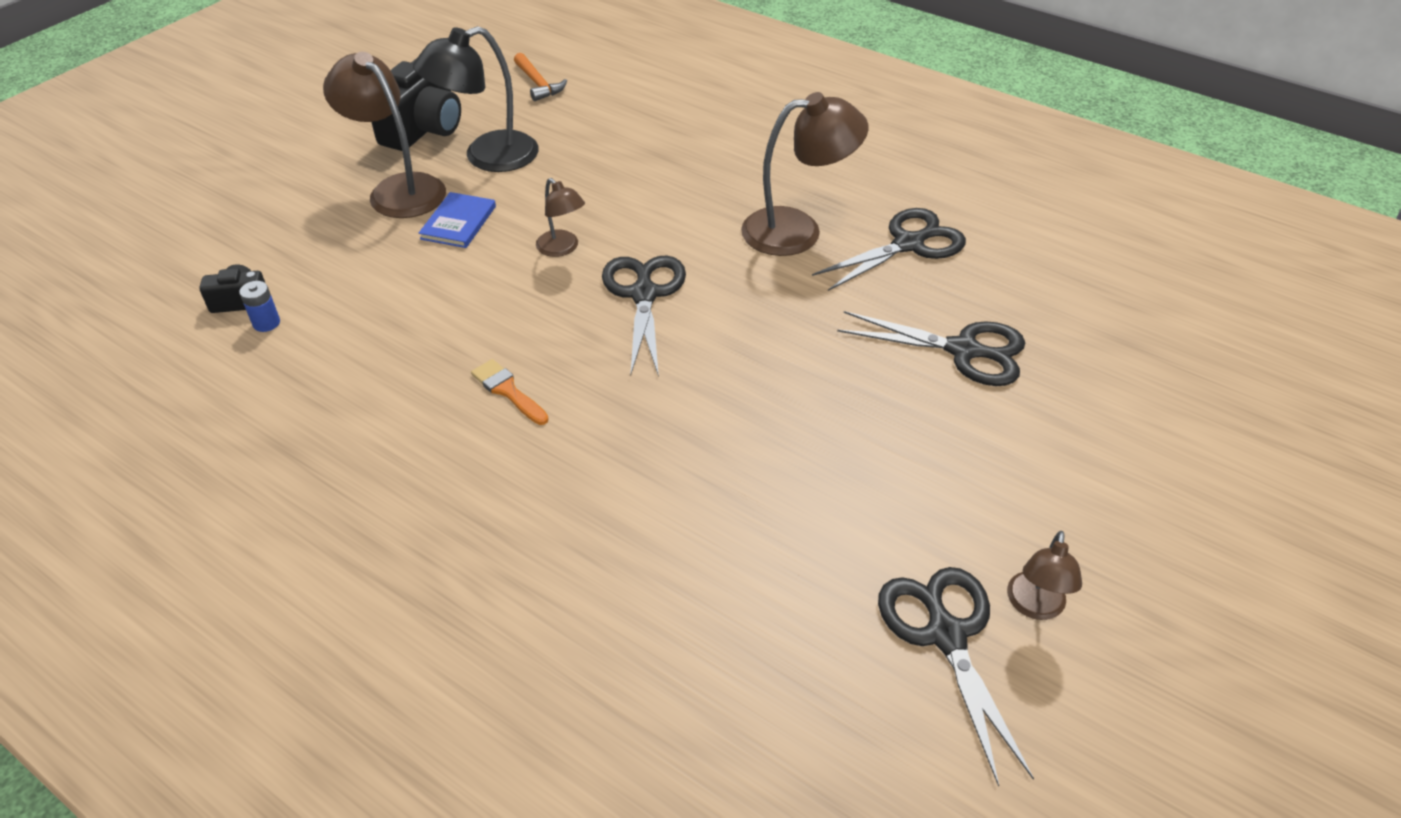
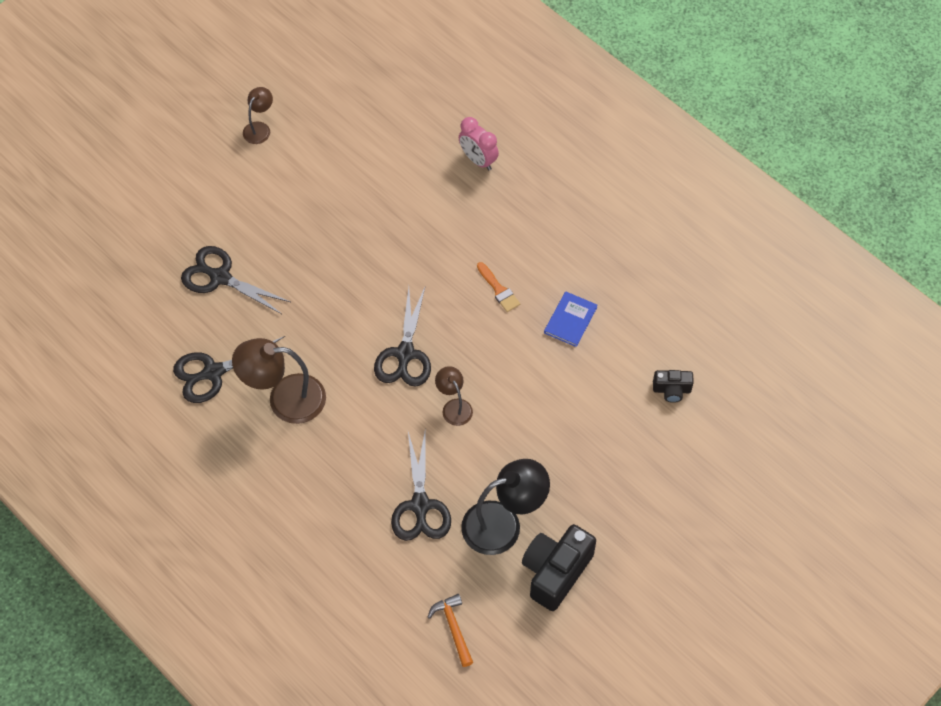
camera: 170 degrees left, 15 degrees up
(266, 323) = (651, 367): blue battery -> none
(398, 189) = (573, 493): brown lamp -> none
(458, 222) = (527, 446): blue book -> blue book (570, 320)
(565, 607) = (478, 160): none -> pink clock
(946, 635) = (306, 122): black scissors -> black scissors (420, 505)

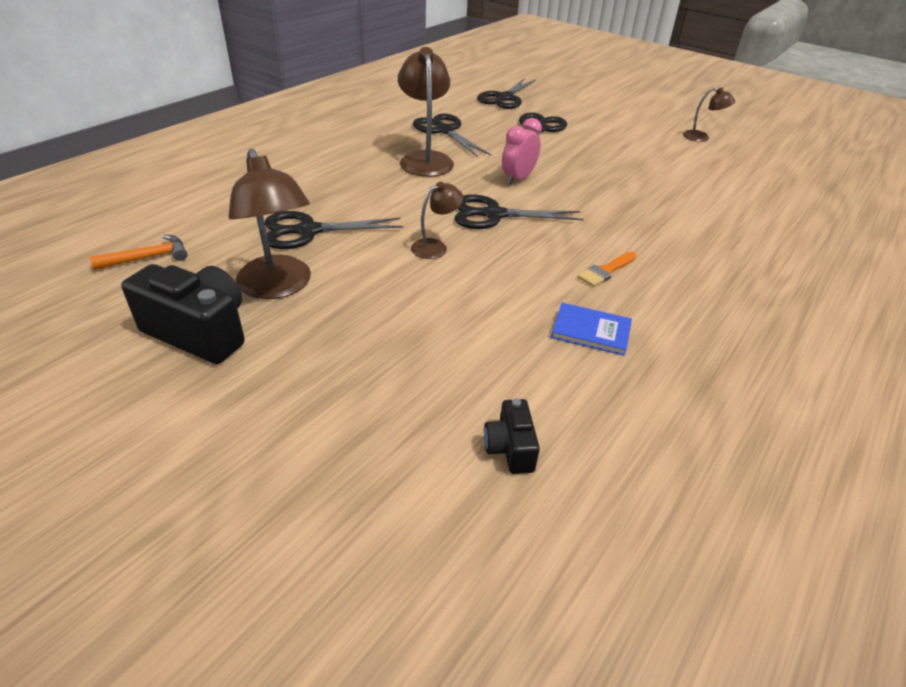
camera: 80 degrees right, 20 degrees down
(120, 294) = (504, 98): none -> black scissors
(478, 160) = (776, 249): pink clock -> pink clock (518, 179)
(503, 524) = (278, 287): black lamp -> brown lamp

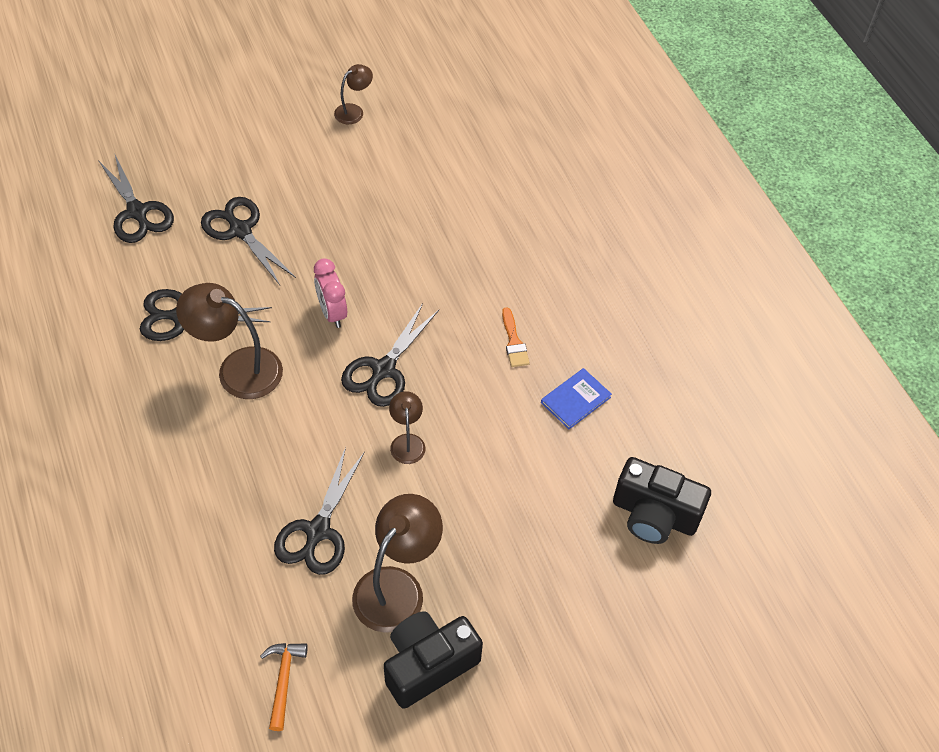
camera: 60 degrees left, 15 degrees up
(278, 287) = (397, 587): brown lamp -> brown lamp turned 60 degrees counterclockwise
(510, 448) = (654, 515): black camera -> black camera, size x1.91

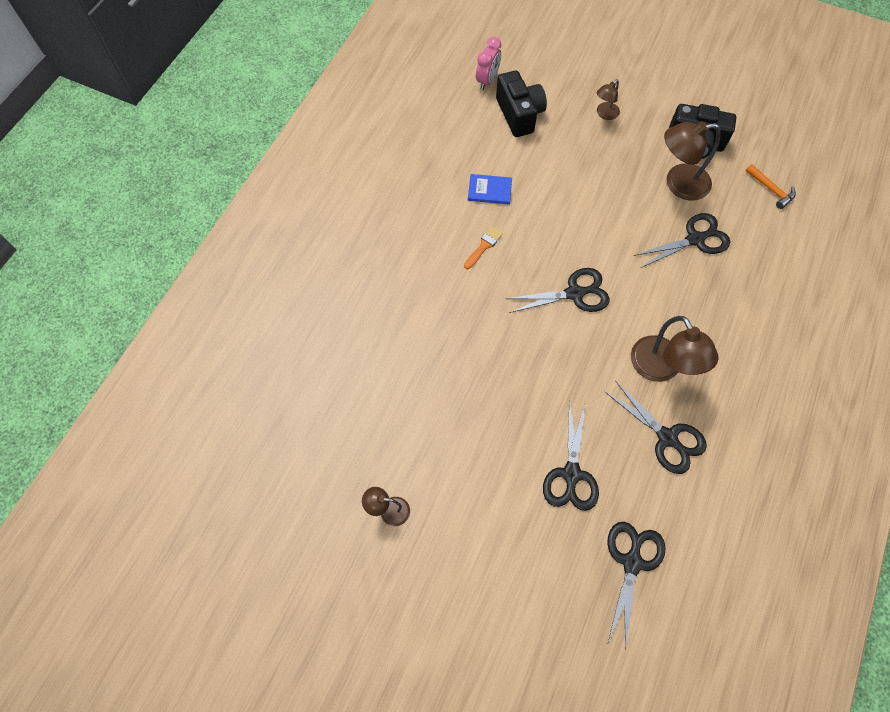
camera: 130 degrees left, 10 degrees up
(283, 680) = (771, 189): orange hammer -> orange hammer turned 90 degrees counterclockwise
(332, 313) = (569, 355): pink clock -> pink clock (487, 80)
(407, 442) = (603, 244): brown lamp -> brown lamp (604, 114)

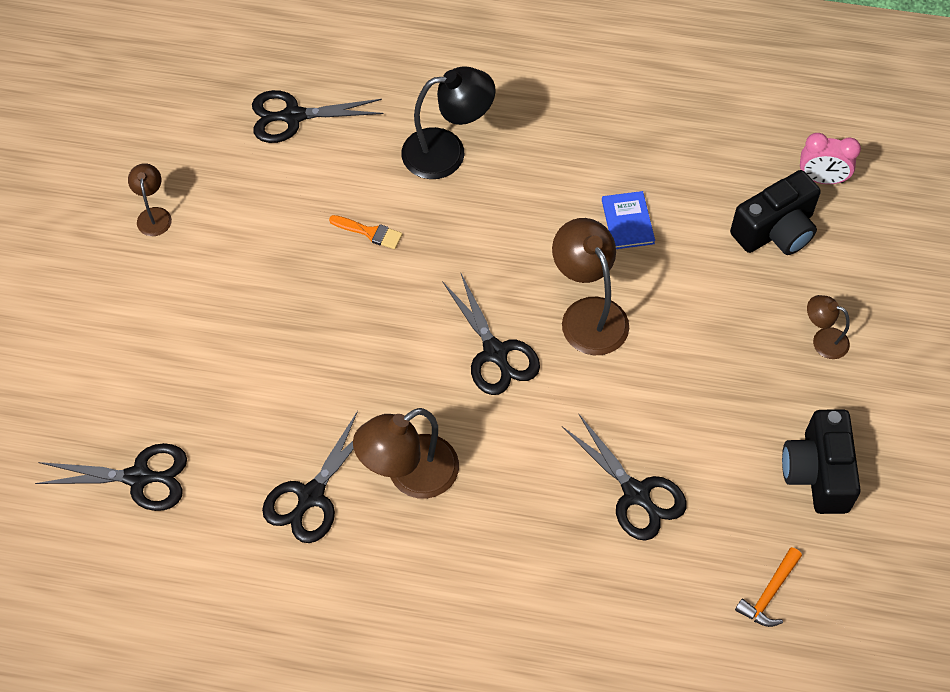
camera: 75 degrees right, 5 degrees down
(396, 284) = (447, 152): none -> black lamp
(484, 246) = (535, 234): orange brush -> orange brush (370, 232)
(571, 474) = (237, 392): black scissors -> black scissors (293, 116)
(678, 183) = (730, 458): brown lamp -> brown lamp (588, 314)

